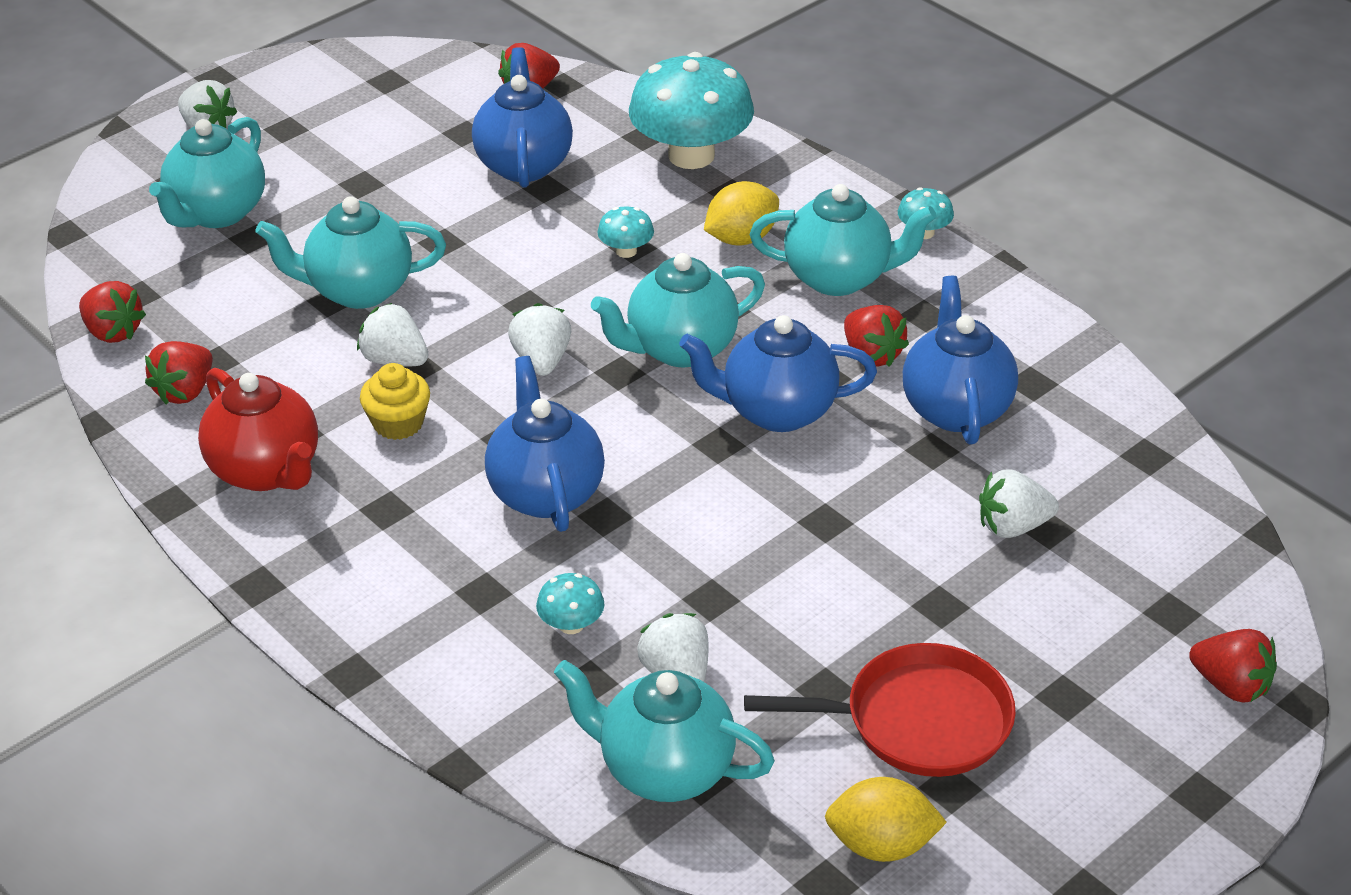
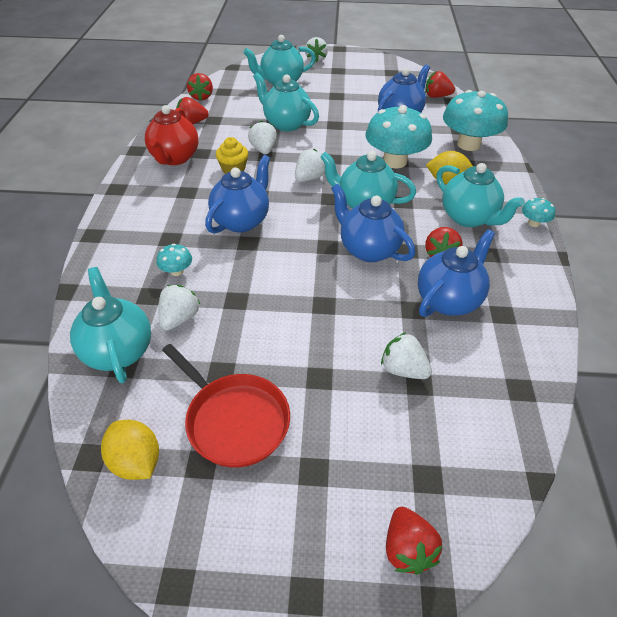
camera: 45 degrees right, 5 degrees up
(626, 251) = (395, 161): turquoise mushroom -> turquoise mushroom, size x2.32

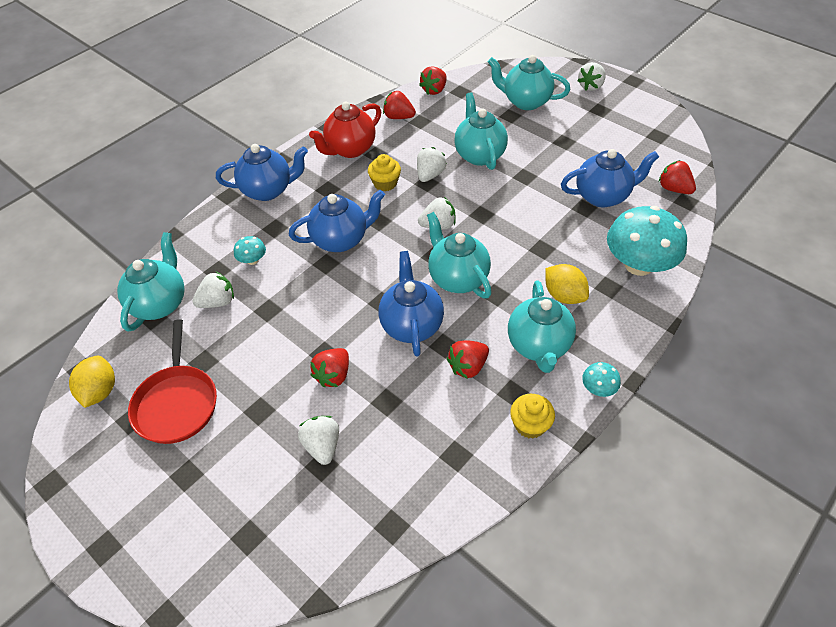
camera: 40 degrees right, 5 degrees up
(395, 161) = (537, 246): turquoise mushroom -> none
(407, 549) = (185, 570): red strawberry -> red strawberry (333, 375)
(448, 300) = (425, 412): blue teapot -> blue teapot (268, 190)
(522, 267) = (530, 425): none -> yellow cupcake

